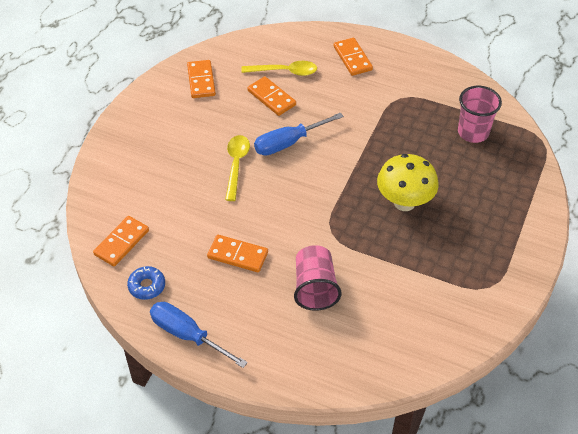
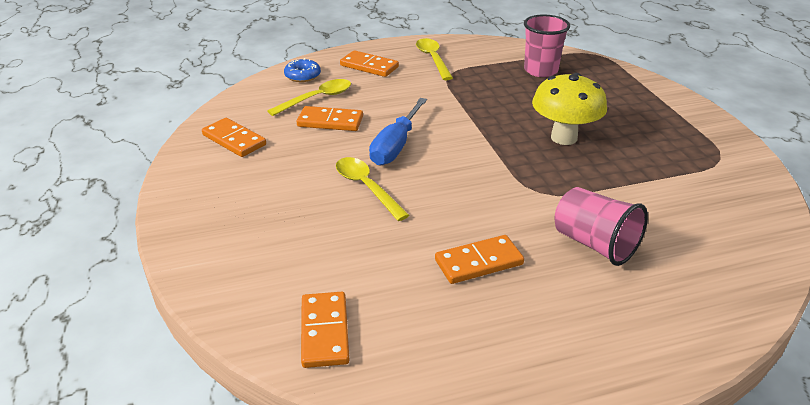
camera: 40 degrees left, 15 degrees down
(147, 286) = (418, 358): blue donut -> blue donut (302, 76)
(188, 335) = (538, 377): blue screwdriver -> none
(406, 76) = (433, 59): none -> yellow spoon

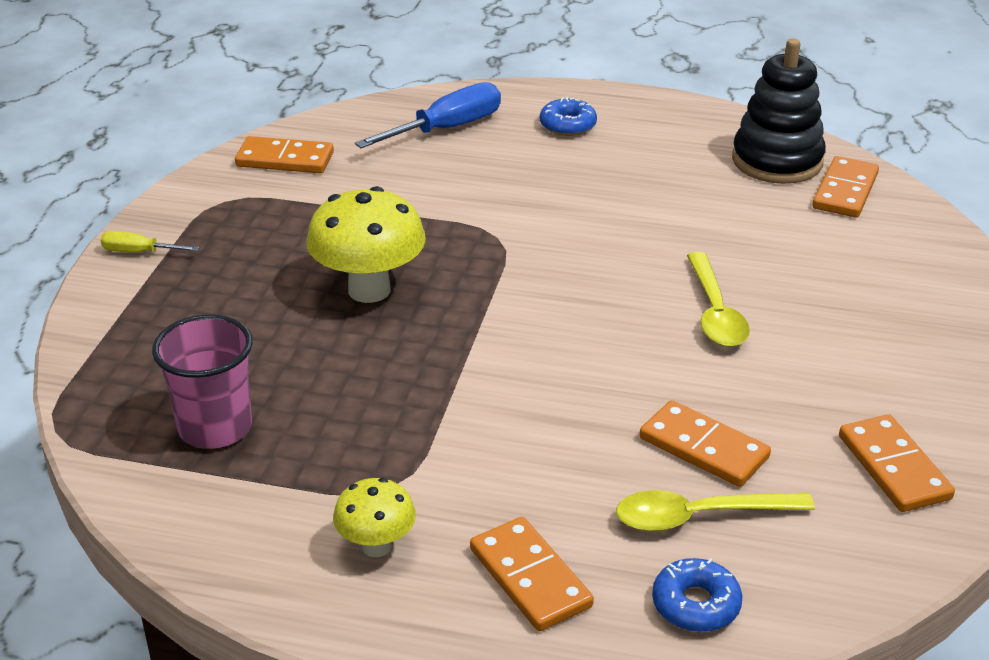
camera: 150 degrees left, 0 degrees up
(396, 146) = (626, 361): blue screwdriver -> blue screwdriver (446, 129)
(402, 348) = (777, 161): none -> black stacking toy
(433, 59) = (376, 546): yellow spoon -> yellow mushroom
(479, 262) = (646, 195): orange domino -> orange domino (285, 159)
(594, 244) = (507, 173): pink cup -> none
(613, 318) = (567, 125): none -> blue donut
(701, 118) = (139, 252): none -> yellow screwdriver

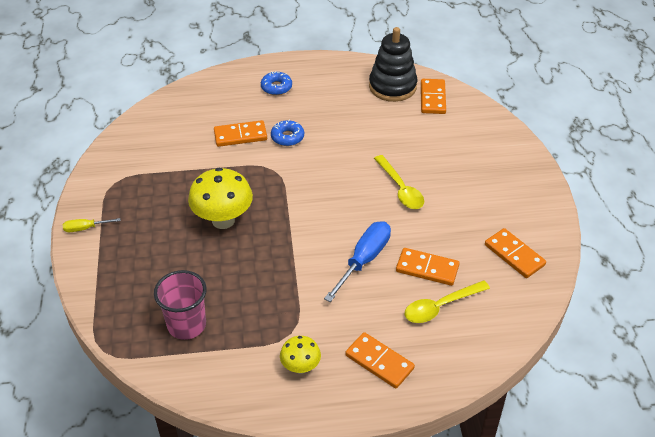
camera: 20 degrees left, 10 degrees up
(285, 159) = (134, 146): orange domino -> orange domino (240, 135)
(446, 129) = (212, 105): blue screwdriver -> blue screwdriver (364, 260)
(696, 604) = (458, 353): blue donut -> blue donut (287, 137)

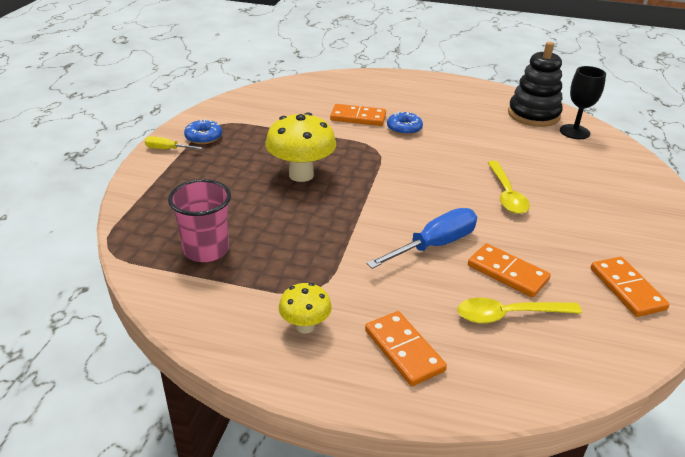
camera: 20 degrees right, 10 degrees down
(276, 87) = (413, 92): blue donut -> blue donut (203, 137)
(433, 98) = (574, 132): orange domino -> black goblet

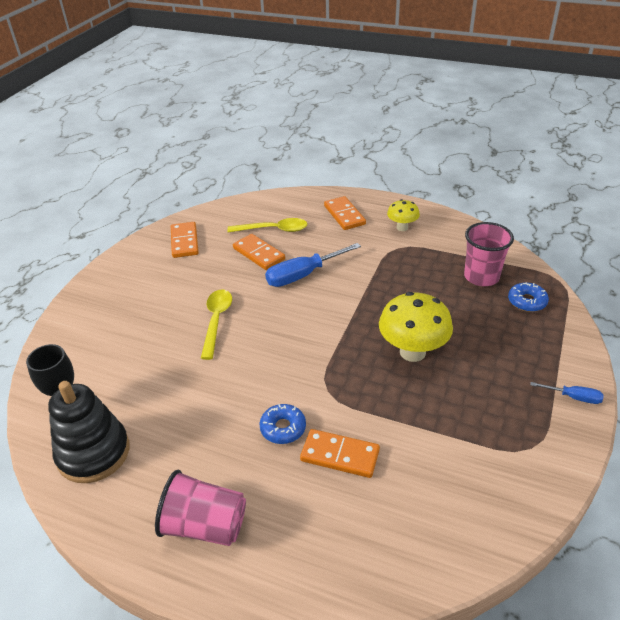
camera: 170 degrees left, 5 degrees up
(167, 149) = (573, 397): yellow screwdriver -> blue screwdriver
(203, 137) = (539, 419): blue donut -> blue donut (527, 301)
(434, 92) = (205, 525): none -> pink cup

